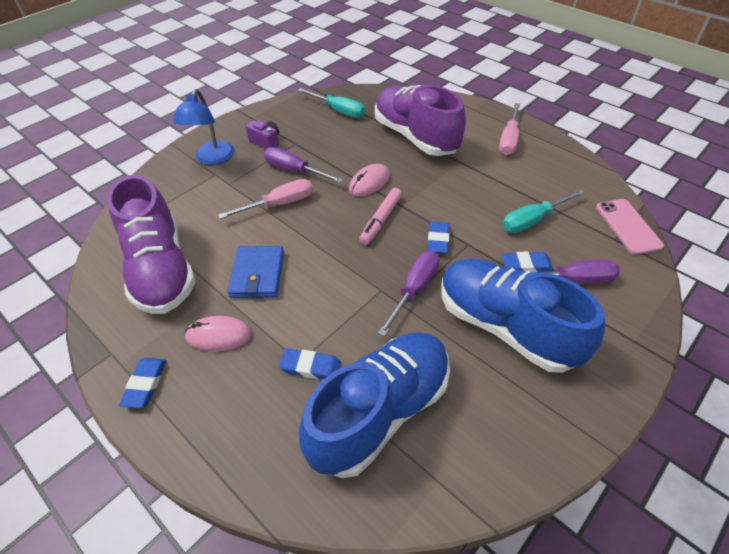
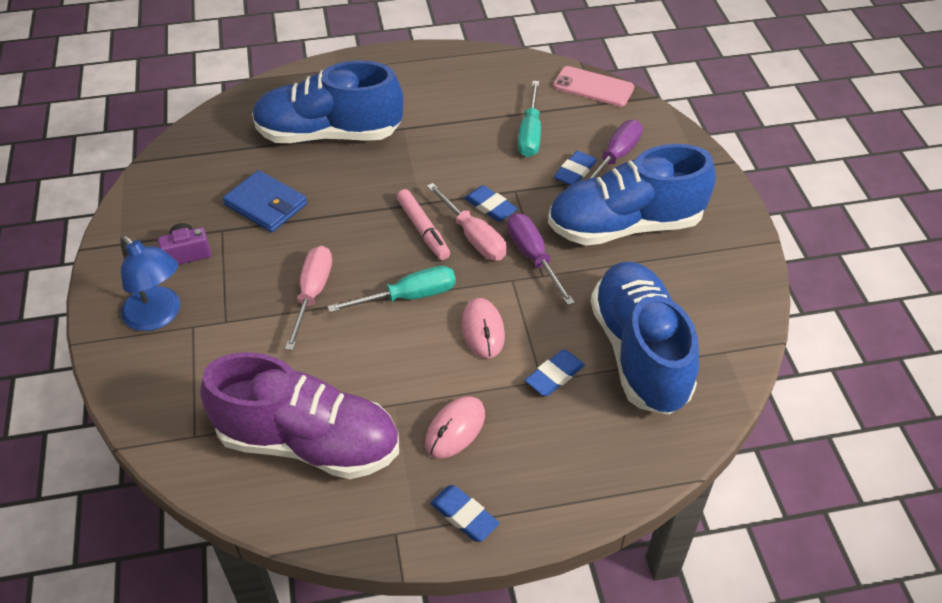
camera: 55 degrees left, 0 degrees up
(257, 274) = (401, 361): blue wallet -> blue wallet (266, 204)
(294, 171) = (270, 255): purple screwdriver -> none
(338, 111) = (207, 165): turquoise screwdriver -> turquoise screwdriver (408, 296)
(369, 183) = (359, 207): pink mouse -> pink mouse (483, 330)
(415, 137) = (329, 134): purple shoe -> blue shoe
(509, 140) = (412, 77): pink screwdriver -> pink screwdriver (474, 237)

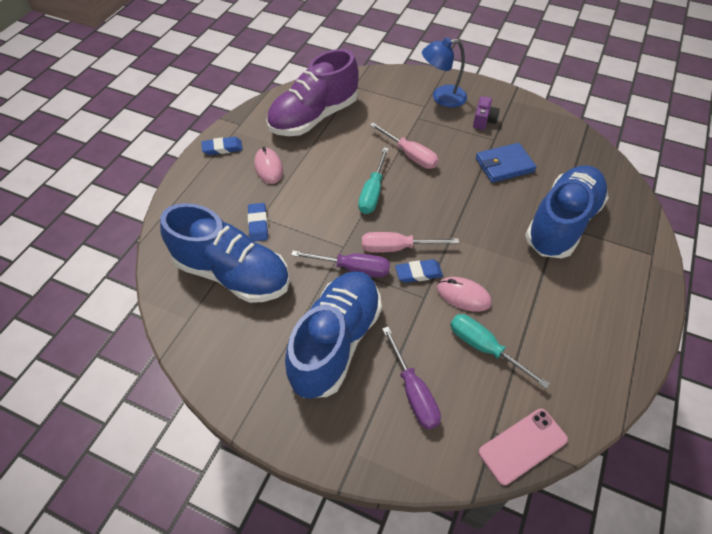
camera: 125 degrees right, 5 degrees up
(423, 230) = (424, 226): pink marker -> none
(483, 330) = (318, 211): pink mouse -> pink mouse (463, 296)
(575, 172) = (417, 349): blue eraser -> none

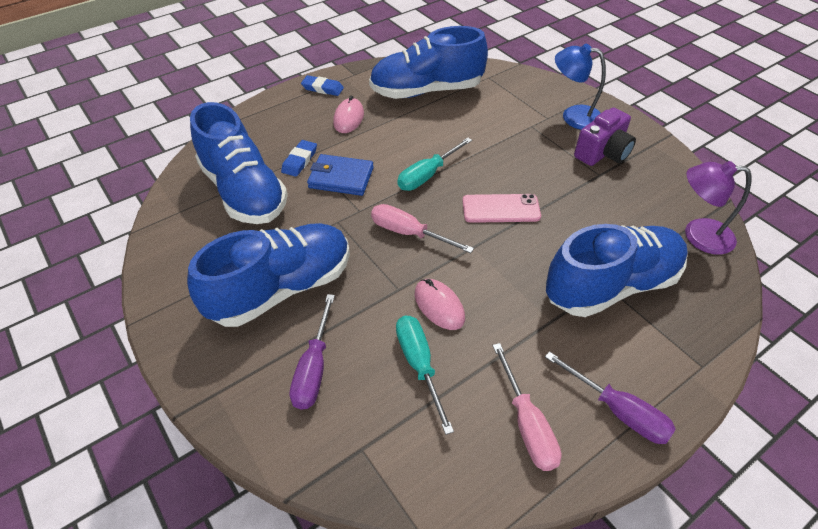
camera: 30 degrees right, 5 degrees down
(314, 117) = (426, 91): purple shoe -> blue shoe
(352, 268) = (351, 233): purple screwdriver -> purple screwdriver (618, 411)
(410, 155) = (493, 156): pink screwdriver -> pink screwdriver (527, 424)
(418, 273) = (411, 265): blue eraser -> none
(483, 120) = (602, 153): purple camera -> purple camera, size x1.57
(504, 165) = (590, 203): blue wallet -> blue wallet (341, 178)
(523, 446) = (379, 479): pink phone -> pink phone (501, 209)
(587, 160) = (698, 235): none -> purple lamp

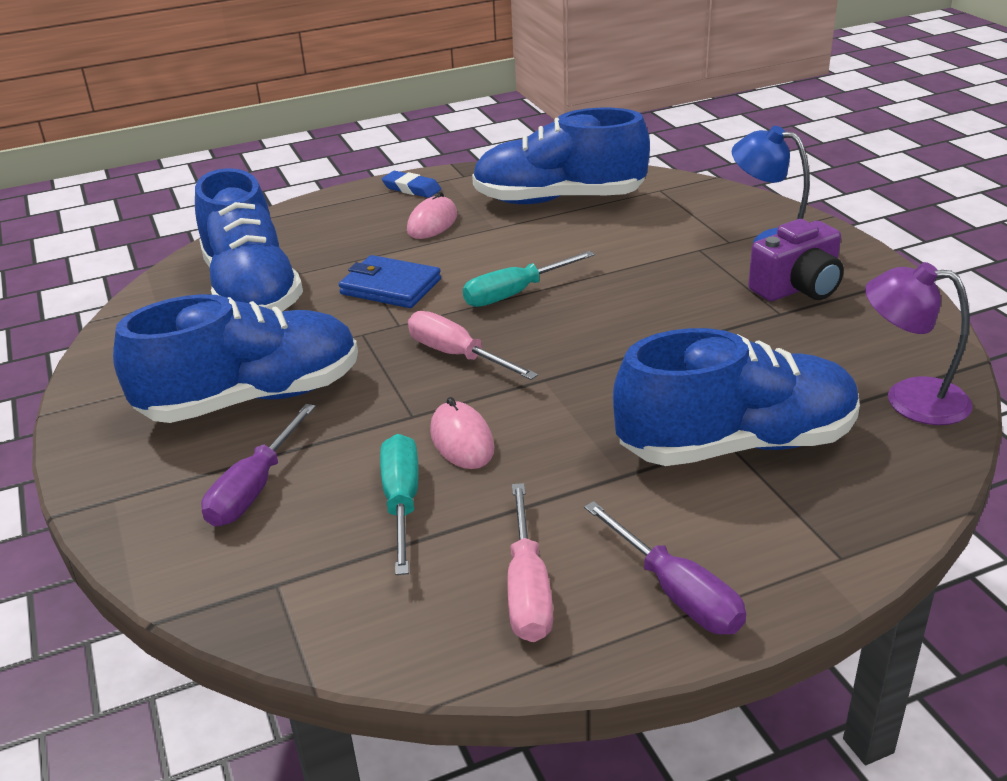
camera: 15 degrees right, 15 degrees down
(299, 161) = (342, 264): blue eraser -> none
(501, 209) = (606, 340): pink phone -> none

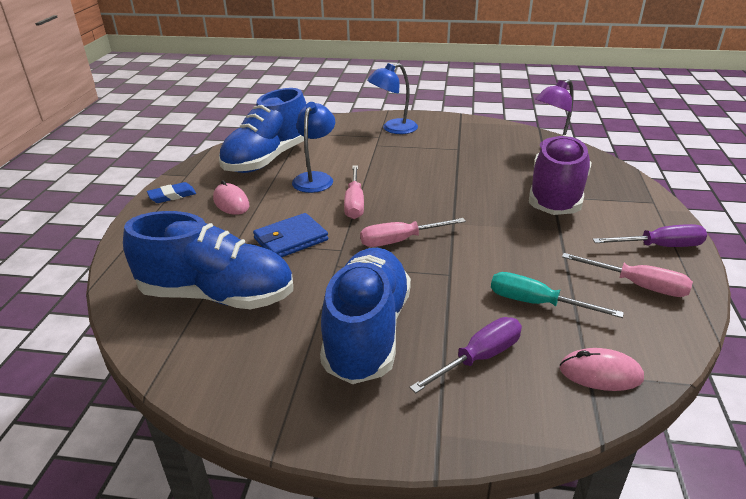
camera: 60 degrees left, 0 degrees up
(255, 488) = (479, 358): purple screwdriver -> purple screwdriver turned 90 degrees counterclockwise
(462, 440) = (490, 265): pink mouse -> pink mouse (600, 373)
(515, 293) = (354, 203): turquoise screwdriver -> pink screwdriver
(548, 246) = (315, 178): none -> blue lamp
(736, 444) = (556, 195): blue shoe -> purple shoe
(797, 288) = (441, 138): purple camera -> none

